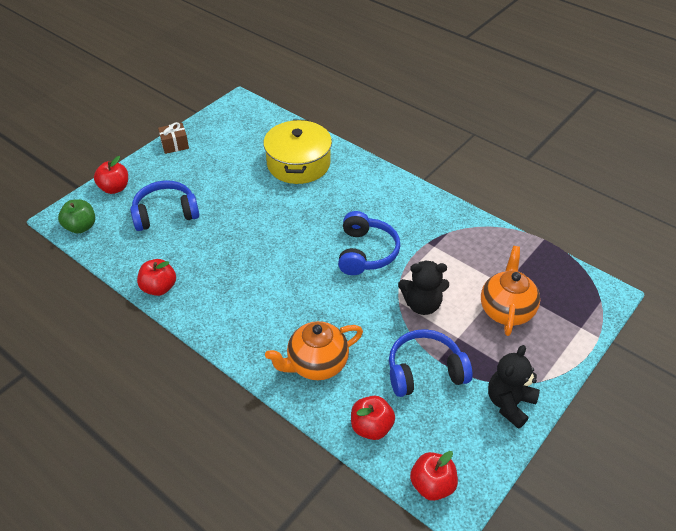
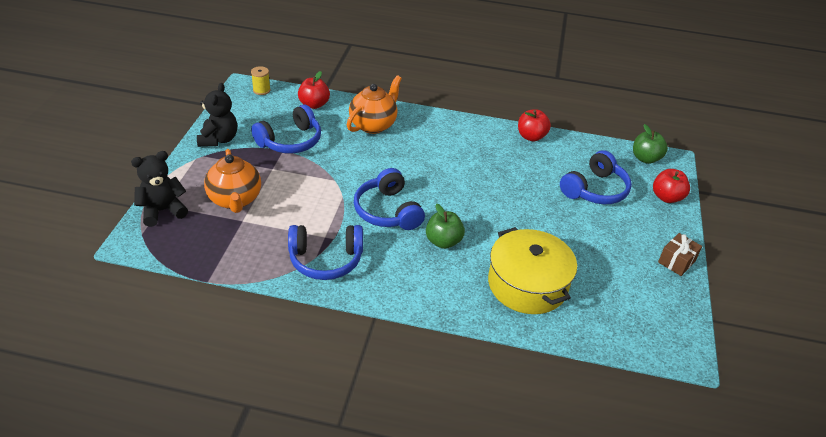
camera: 150 degrees right, 5 degrees down
(336, 211) = (443, 241): none -> green apple
(422, 304) = (313, 183): black teddy bear -> black teddy bear (162, 211)
(432, 485) = (261, 90): red apple -> yellow spool
(441, 227) = (326, 260): none -> blue headphones

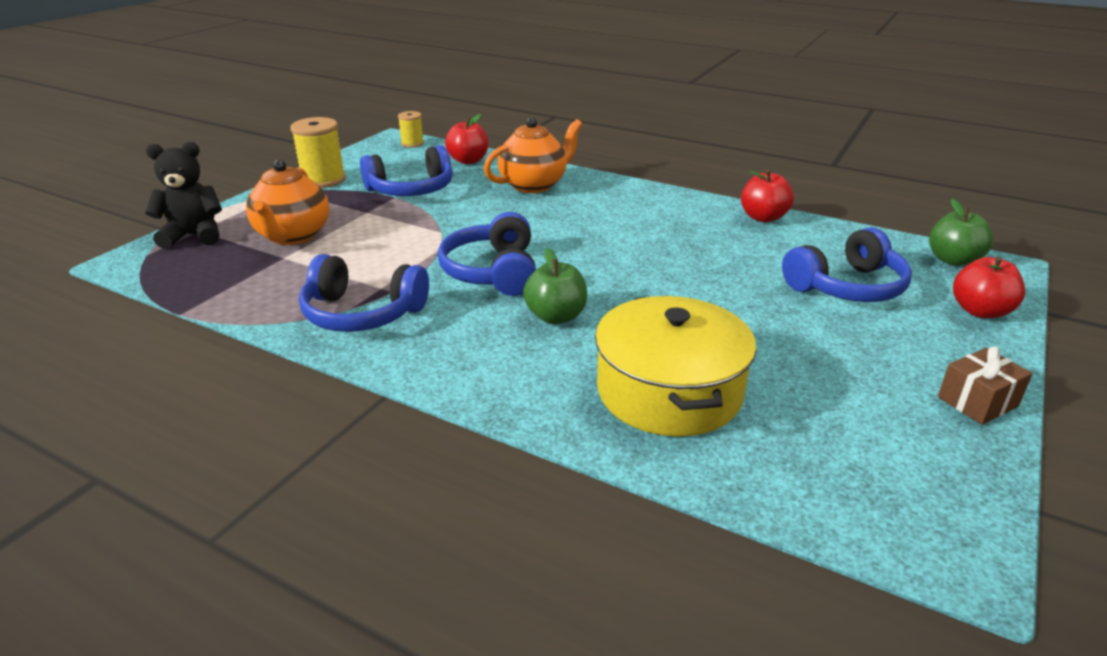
camera: 20 degrees right, 10 degrees down
(219, 139) = (323, 180): black teddy bear -> yellow spool

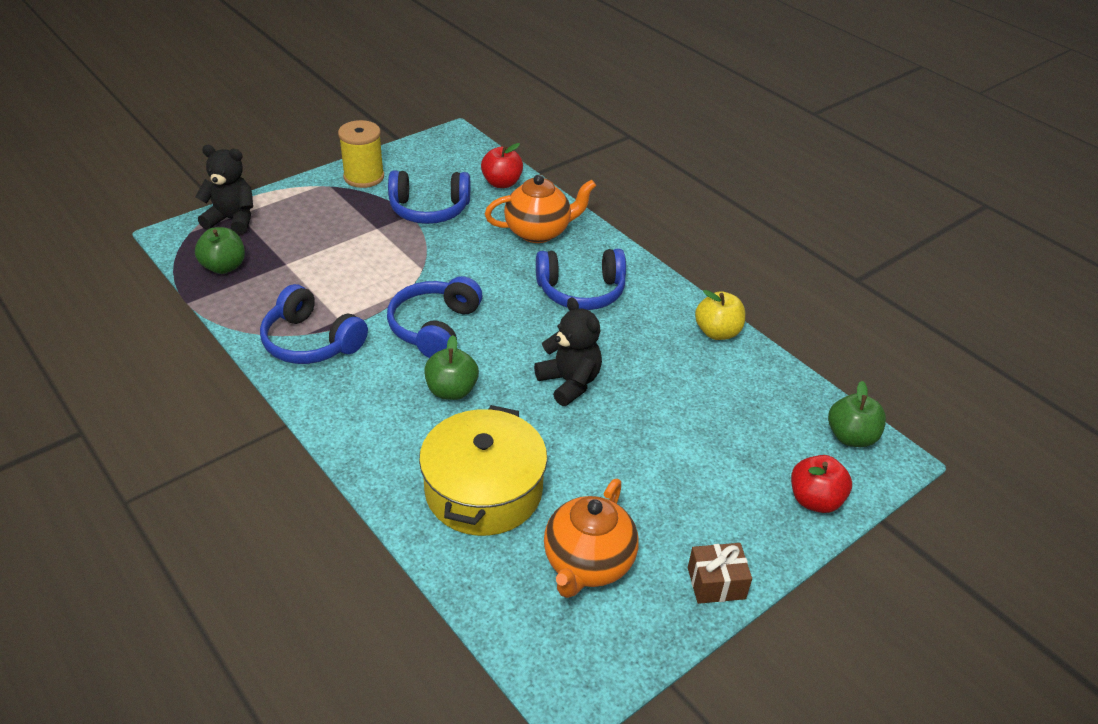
camera: 20 degrees right, 10 degrees up
(209, 274) = (224, 267): none -> green apple
(293, 236) = (304, 241): orange teapot -> orange teapot (587, 564)
(412, 143) = (466, 146): yellow spool -> none
(669, 282) = (569, 383): none -> black teddy bear
(763, 217) = (717, 332): red apple -> yellow apple
(847, 287) = (720, 436): blue headphones -> blue headphones (581, 291)

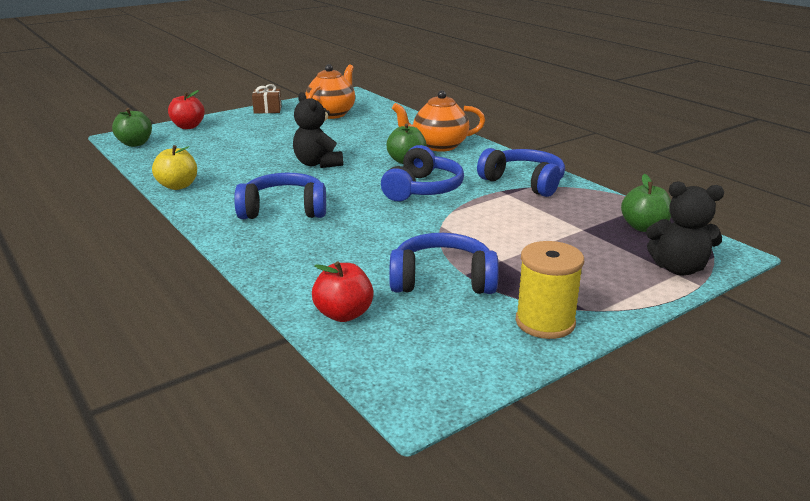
camera: 175 degrees left, 15 degrees down
(483, 490) = (385, 130): yellow pot -> none
(538, 232) = (309, 257): orange teapot -> orange teapot (438, 146)

